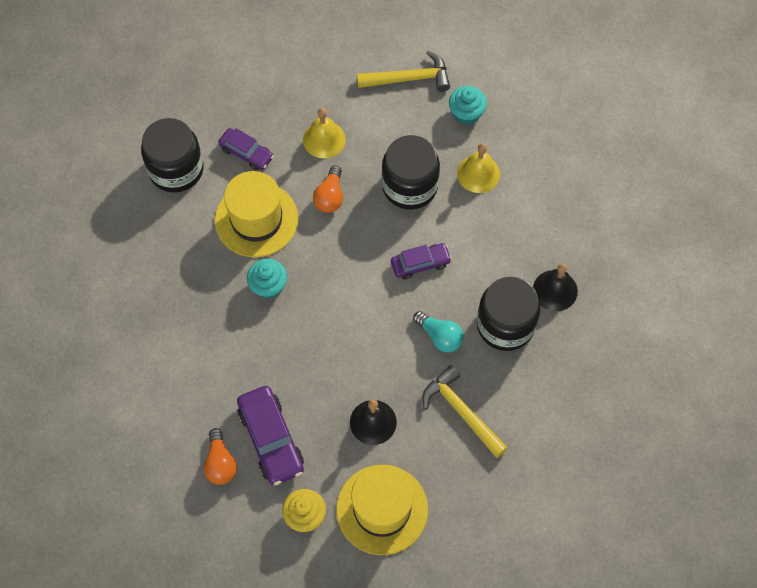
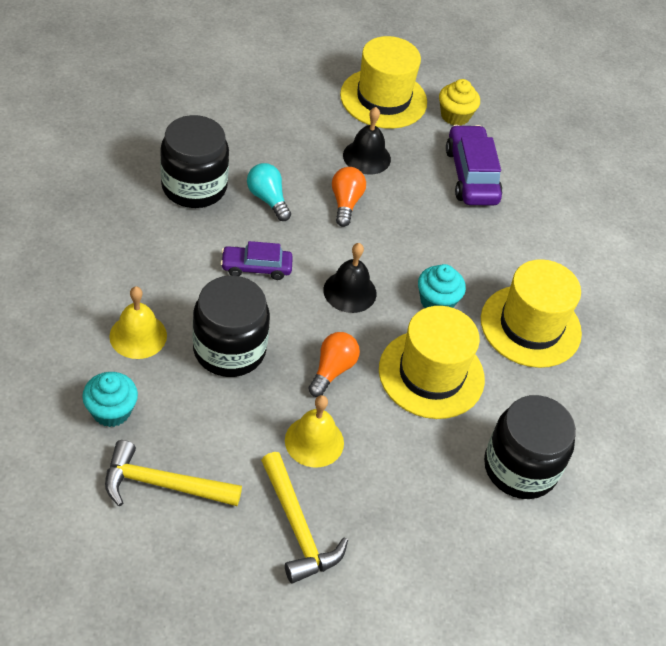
camera: 170 degrees left, 15 degrees down
(187, 291) = (530, 326): none -> yellow hat
(220, 463) = (525, 173): orange light bulb -> orange light bulb (345, 203)
(246, 153) = (422, 458): purple car -> none
(461, 411) = (277, 138): yellow hammer -> yellow hammer (298, 527)
(555, 290) = (123, 198): black bell -> black bell (349, 291)

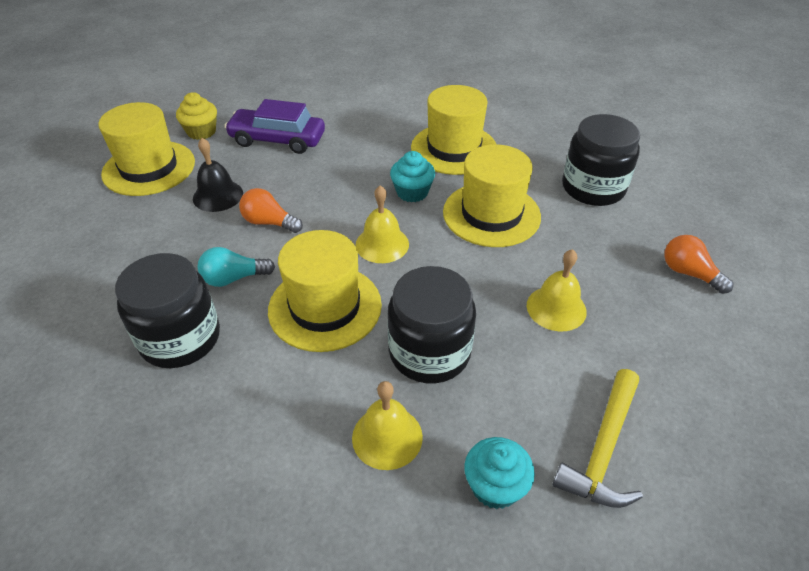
camera: 65 degrees left, 5 degrees down
(256, 267) = (325, 307): purple car -> yellow hat
(298, 527) = (655, 341): yellow hammer -> none
(332, 370) = (473, 277): orange light bulb -> orange light bulb (689, 273)
(349, 291) = (382, 244): black bell -> yellow bell

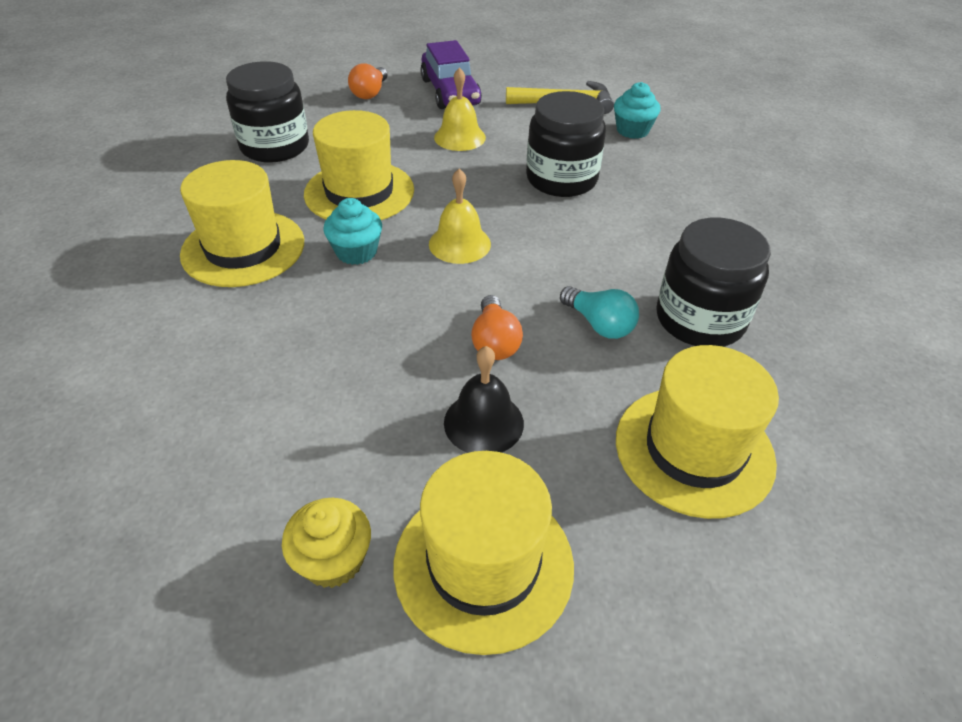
camera: 120 degrees left, 0 degrees up
(277, 140) = (305, 431): purple car -> purple car (450, 92)
(325, 307) = (572, 247): yellow hat -> yellow hat (694, 450)
(387, 437) = (649, 175): yellow bell -> none

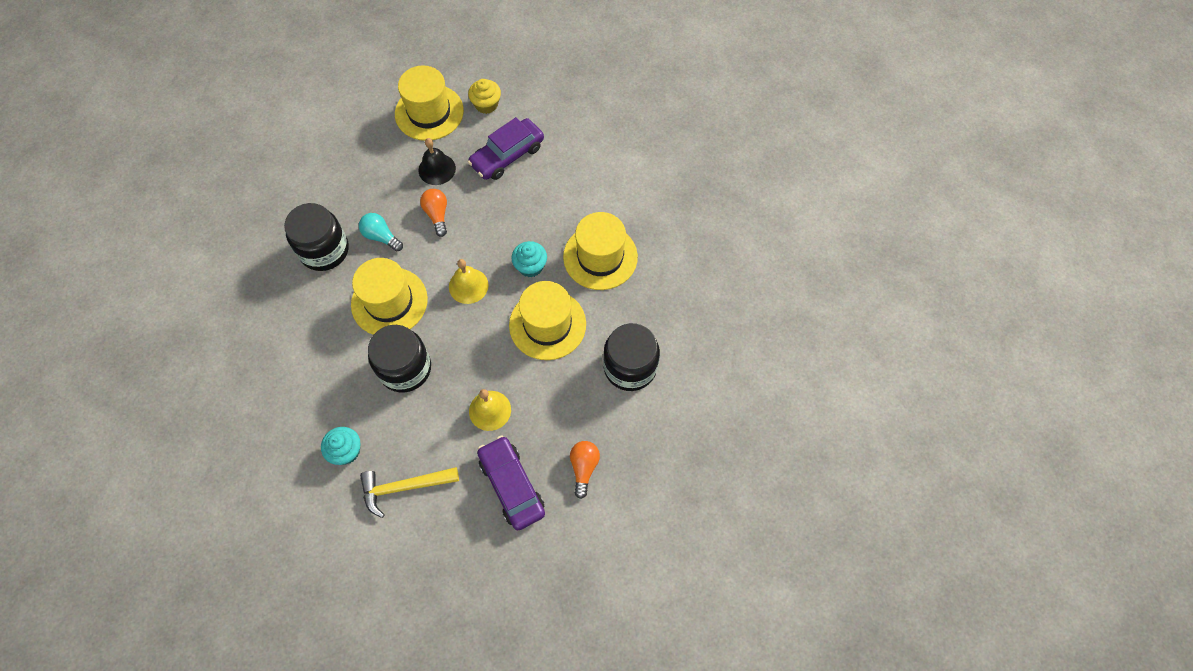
camera: 170 degrees right, 20 degrees up
(328, 426) = (507, 155): none -> purple car
(694, 450) = (340, 172): yellow hat -> yellow hat (389, 302)

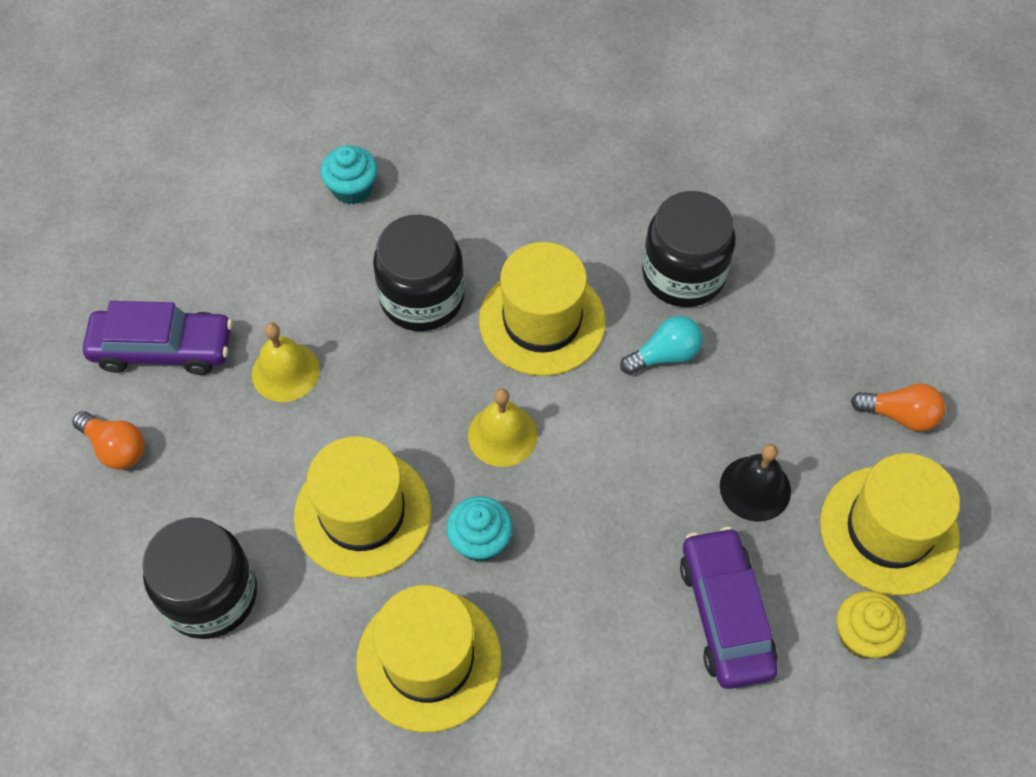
camera: 120 degrees right, 5 degrees down
(404, 487) = (257, 230): yellow hammer -> none
(437, 215) = (661, 449): orange light bulb -> orange light bulb (900, 415)

